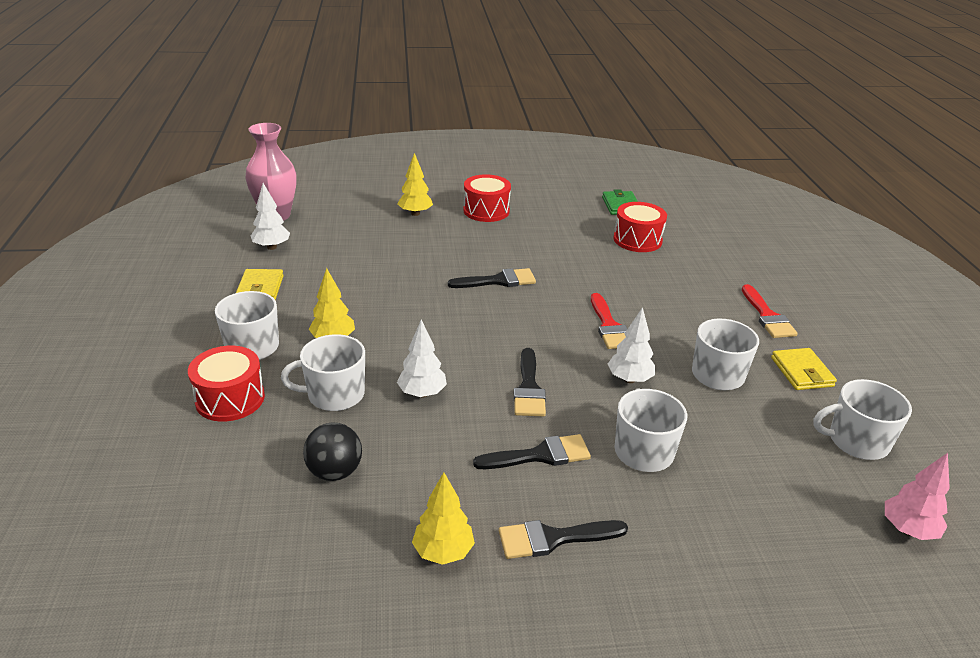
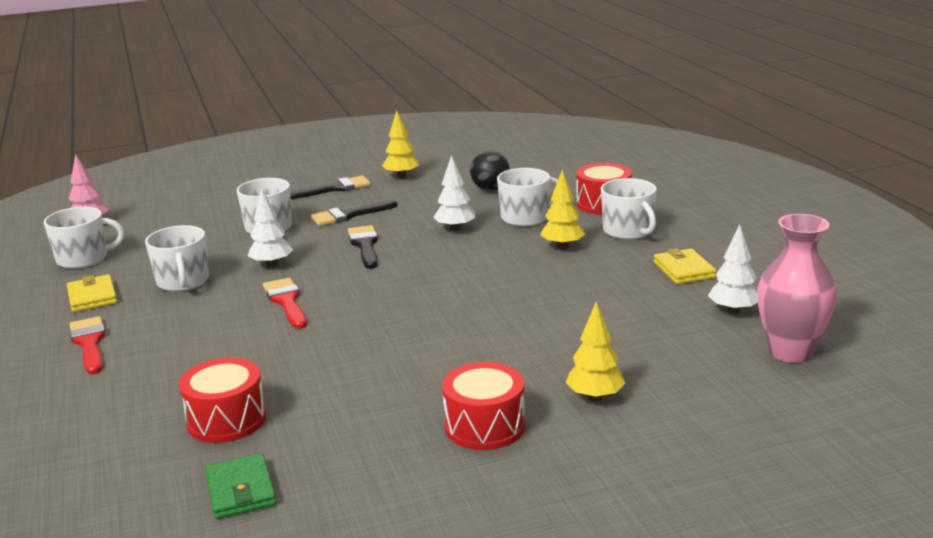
camera: 170 degrees right, 10 degrees down
(498, 281) = (423, 324): black brush -> none

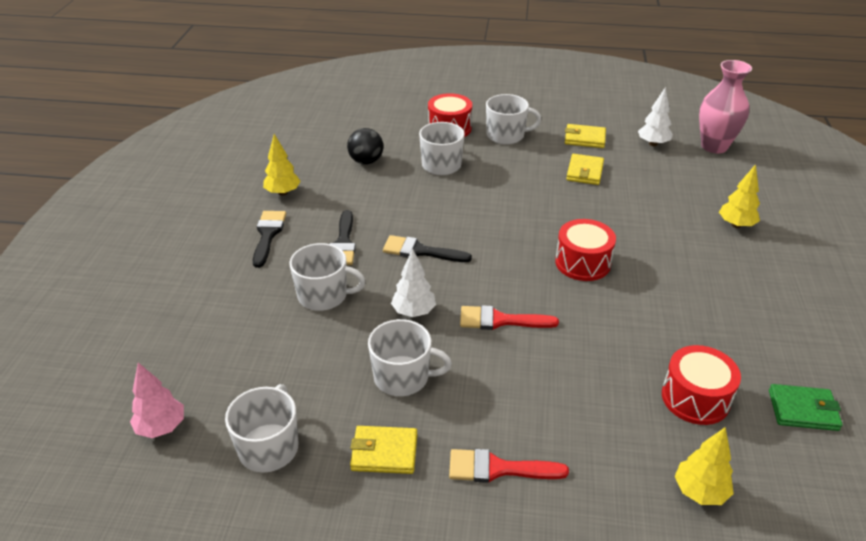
camera: 65 degrees left, 15 degrees up
(455, 229) = (431, 200): white tree -> none
(485, 426) = (754, 277): red drum -> red drum (582, 263)
(562, 246) = (508, 167): yellow tree -> yellow tree (699, 492)
(604, 285) = (585, 172): none -> yellow wallet

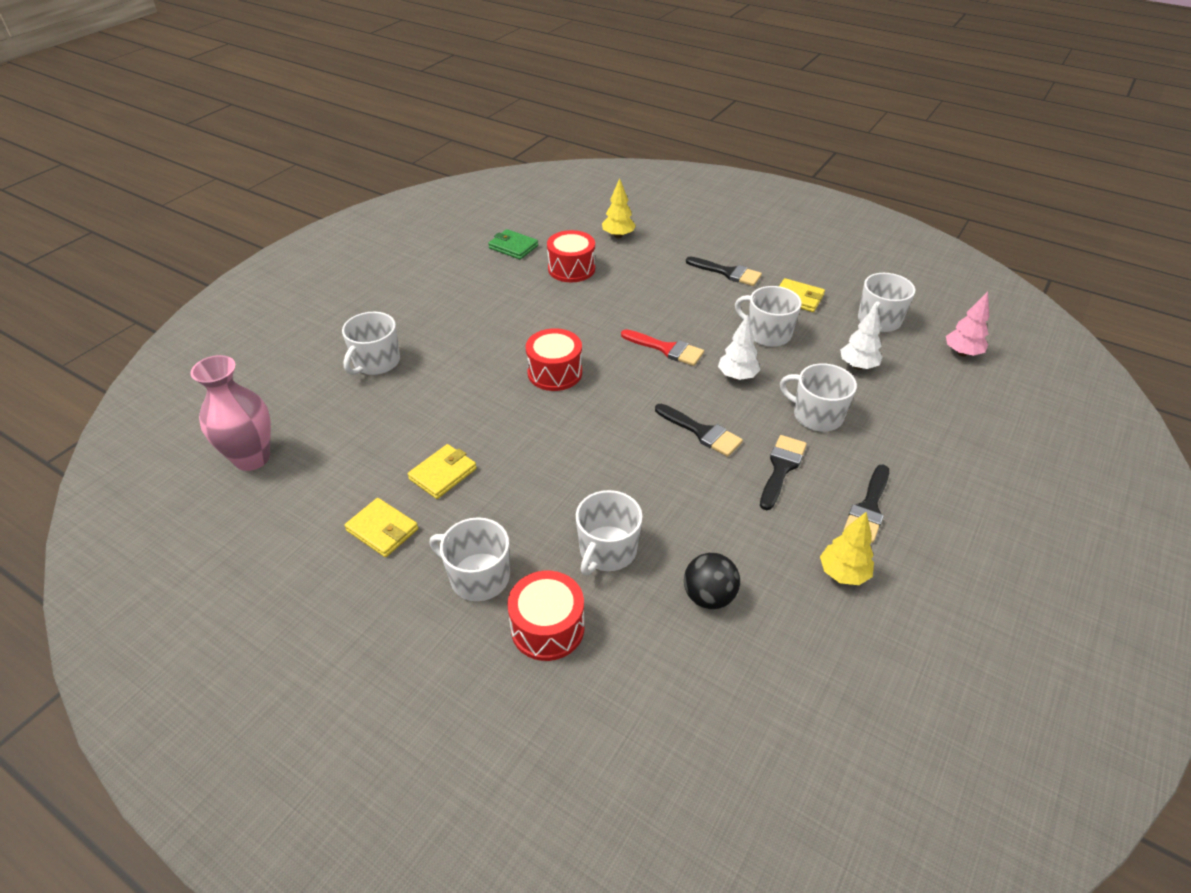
camera: 155 degrees left, 5 degrees up
(498, 469) = (728, 273): red brush -> black brush
(653, 144) = (313, 488): white tree -> white tree (857, 366)
(736, 225) = (376, 362): yellow tree -> white mug

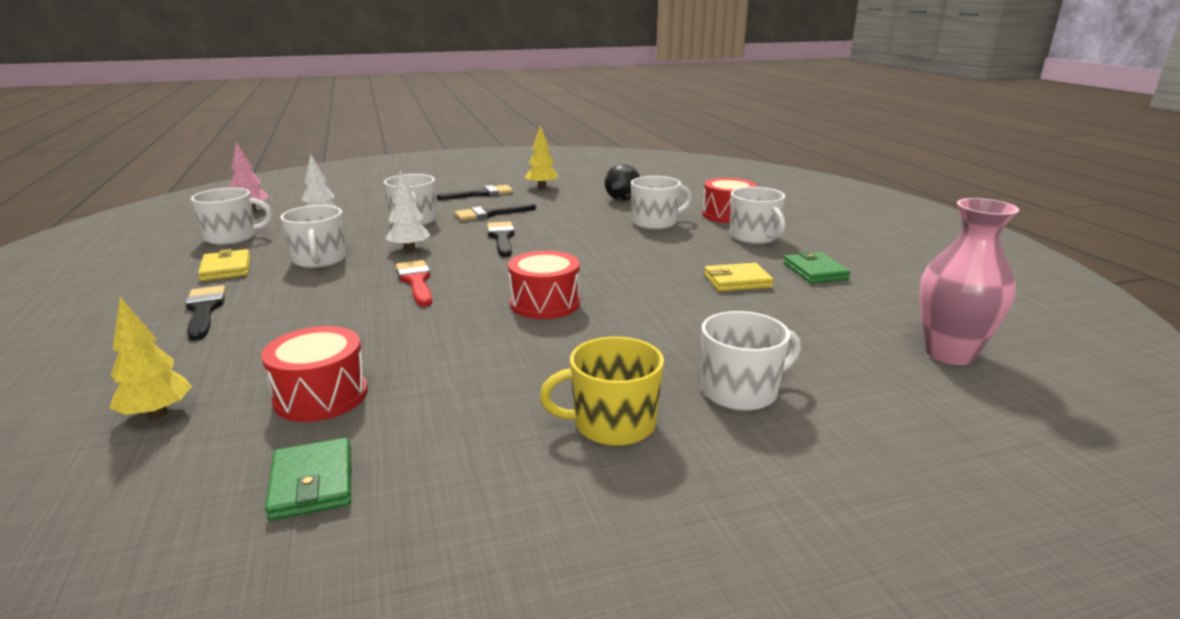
camera: 140 degrees left, 20 degrees down
(382, 530) = (815, 271): yellow wallet -> green wallet
(426, 316) = (612, 424): none -> yellow mug

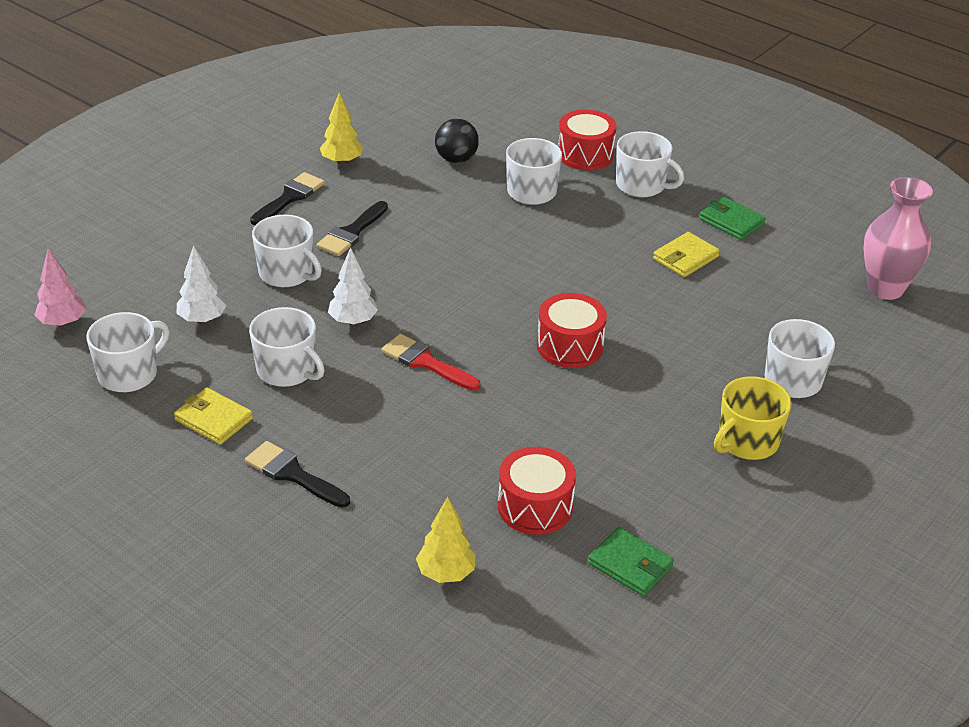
camera: 35 degrees left, 15 degrees up
(501, 238) = (417, 269): black brush -> none

